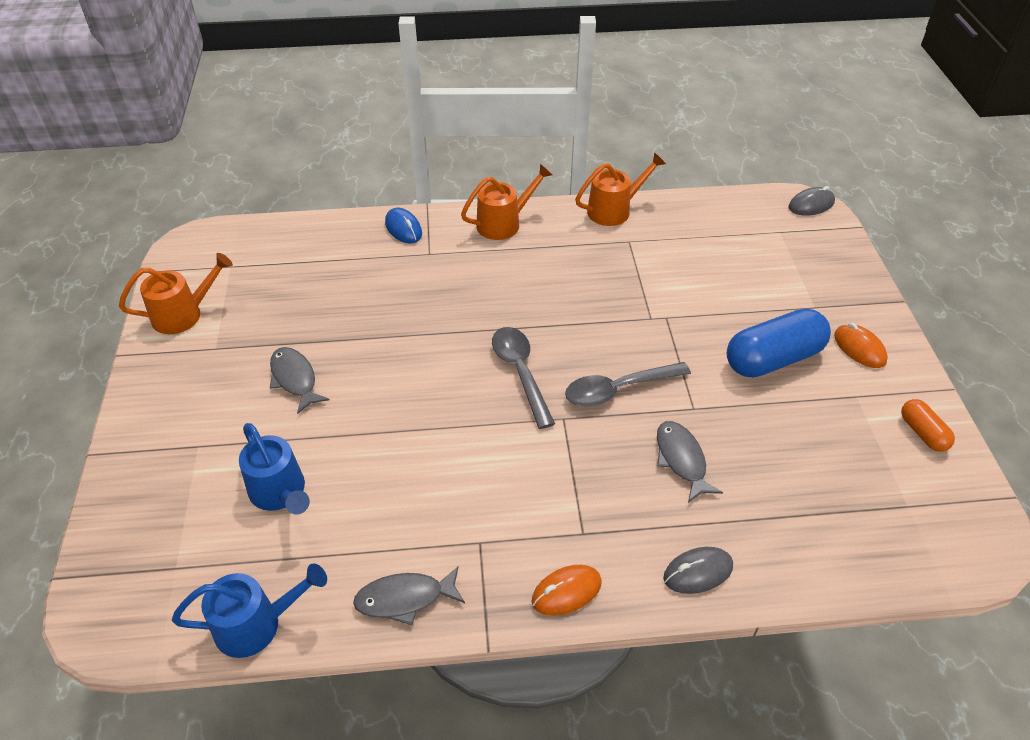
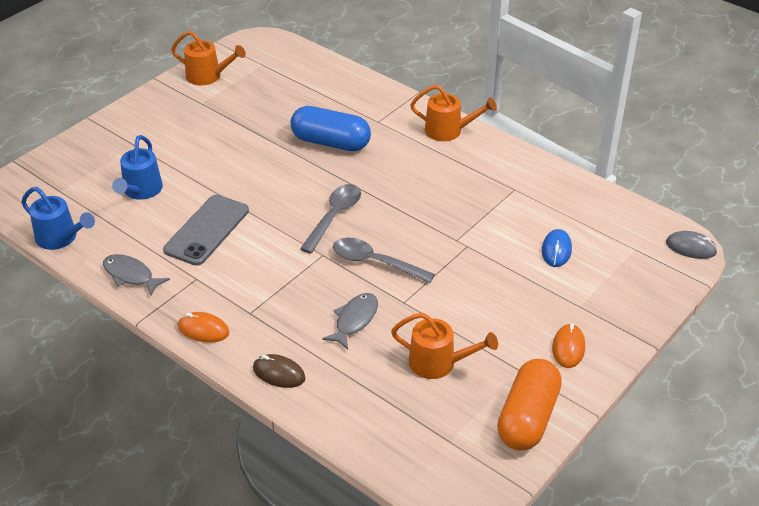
camera: 45 degrees right, 5 degrees down
(295, 379) = (217, 142): grey fish -> none
(403, 228) = (383, 98): blue mouse -> blue mouse (556, 250)
(417, 481) = (207, 230): none -> grey phone
(614, 210) = (535, 165): orange watering can -> orange watering can (439, 363)
(698, 572) = (279, 373): grey mouse -> brown mouse
(773, 359) = (498, 313): blue capsule -> blue capsule (331, 142)
(922, 433) = (528, 418): orange capsule -> orange capsule, size x1.95

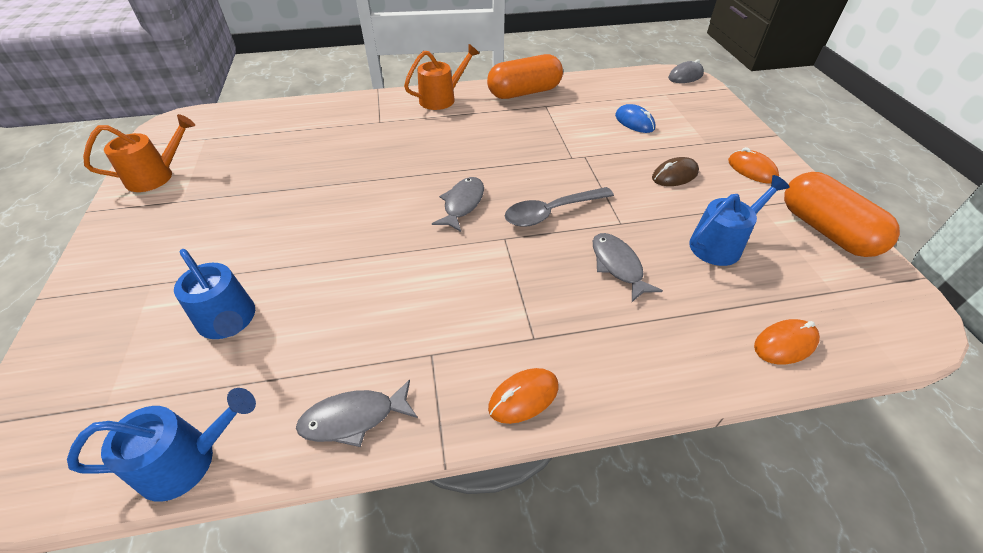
camera: 50 degrees left, 5 degrees up
(207, 230) = (367, 301): grey phone -> none
(279, 373) = (652, 367): brown mouse -> brown mouse (674, 175)
(331, 142) = (366, 156): blue capsule -> none
(334, 216) = (462, 204): grey spoon -> grey fish
(363, 429) = (785, 344): none -> orange mouse
(439, 363) = (721, 244): orange watering can -> blue watering can
(519, 167) = (524, 92): none -> orange capsule

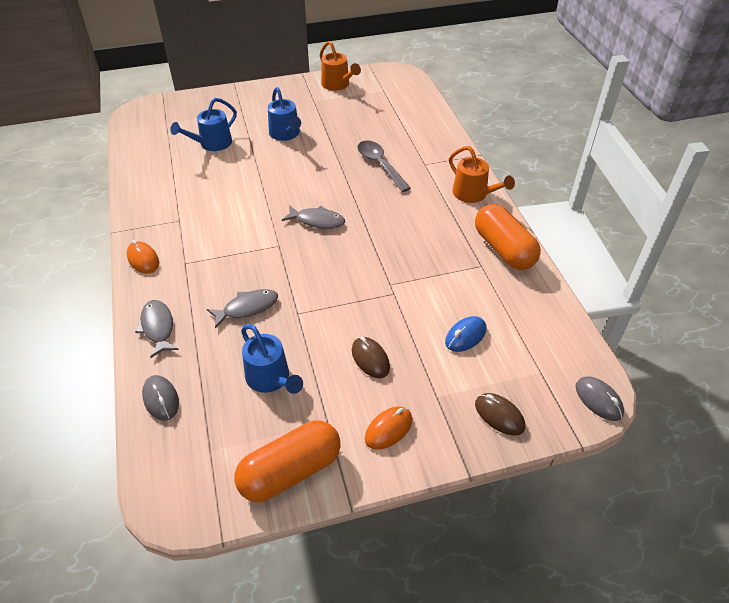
camera: 85 degrees right, 0 degrees up
(188, 460) = (132, 153): blue watering can -> blue watering can (286, 134)
(353, 418) = (143, 198): grey fish -> grey fish (158, 327)
(551, 212) = (309, 270): grey spoon -> grey spoon (380, 165)
(715, 116) = (499, 415): none -> brown mouse
(785, 344) = (161, 399): orange mouse -> grey mouse

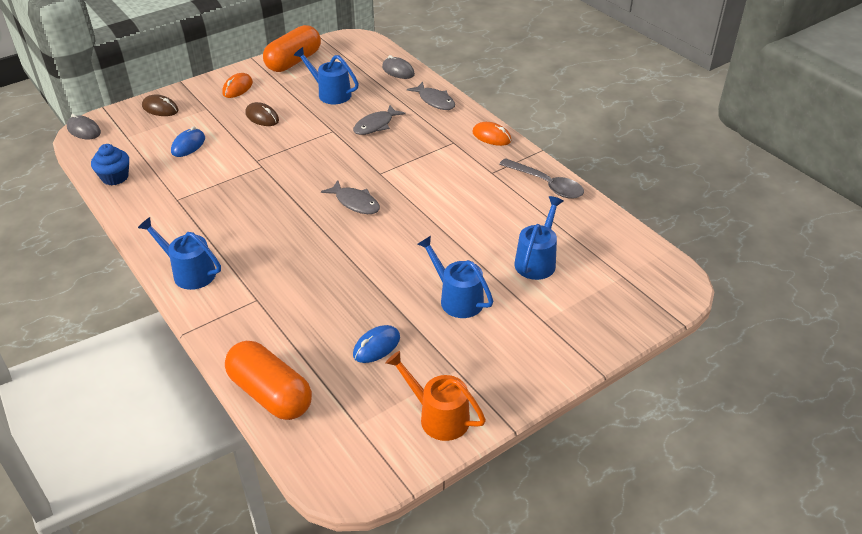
camera: 160 degrees right, 5 degrees down
(317, 221) = (355, 203): grey fish -> grey fish turned 135 degrees counterclockwise
(354, 121) = (376, 346): none -> blue mouse
(380, 165) = (313, 283): grey spoon -> grey spoon (546, 184)
(474, 194) = (189, 272): orange watering can -> blue watering can
(504, 249) = (154, 219): orange capsule -> orange capsule (270, 394)
(547, 310) = (115, 177): none -> blue cupcake

